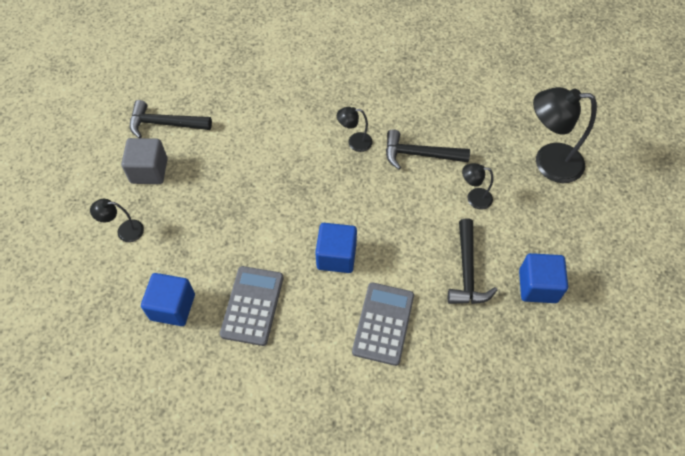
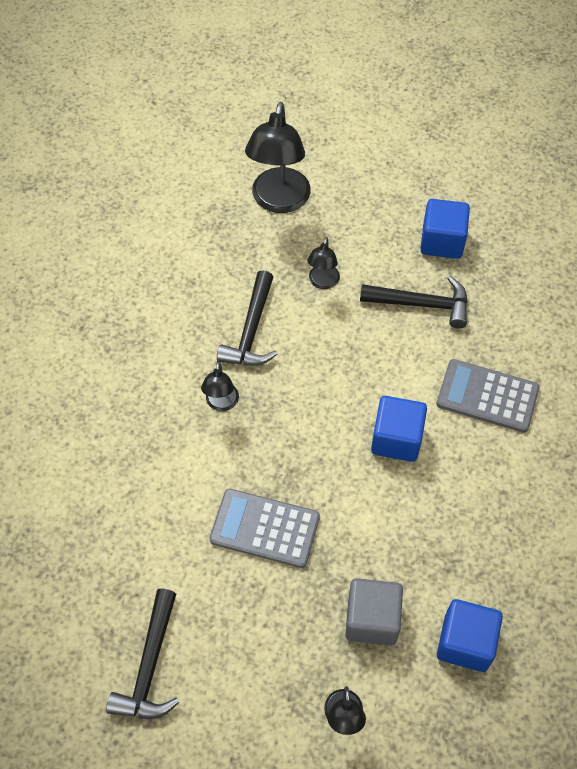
camera: 85 degrees left, 0 degrees up
(149, 171) = (238, 687): grey cube -> grey cube (372, 619)
(252, 305) = (463, 541): grey calculator -> grey calculator (265, 528)

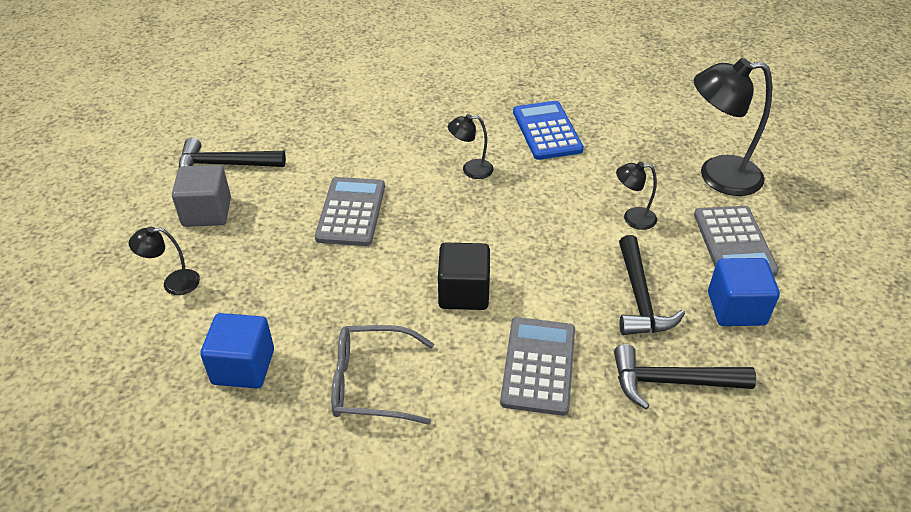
camera: 80 degrees right, 15 degrees down
(174, 321) = (547, 131): none -> blue calculator
(251, 331) = (555, 178): black hammer -> black hammer (671, 382)
(367, 218) = (734, 243): none -> grey calculator
(372, 619) = (266, 293): grey cube -> grey cube (207, 212)
(396, 439) = (463, 293): blue cube -> black cube
(494, 530) = (371, 383): none -> grey glasses

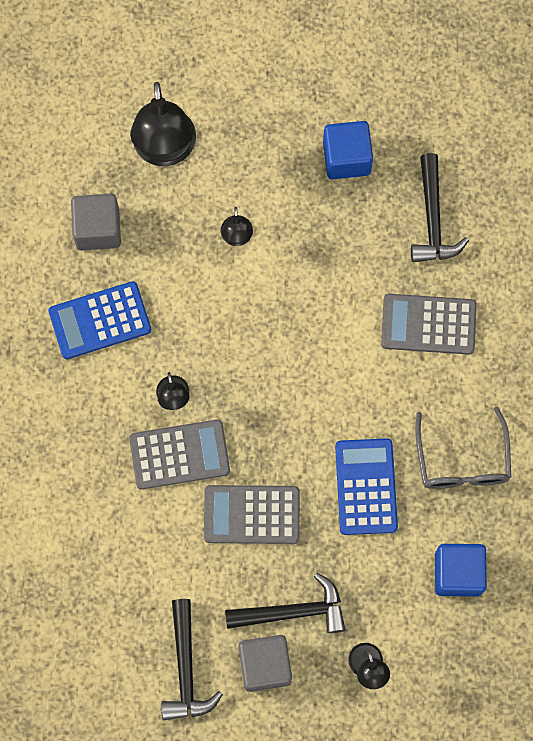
camera: 95 degrees left, 30 degrees up
(359, 296) = (366, 487): none -> blue calculator
(463, 293) = (352, 392): black cube -> none
(633, 133) = (98, 229): none -> grey cube
(640, 298) = (342, 238): black hammer -> black hammer (293, 611)
(734, 243) = (263, 148): grey calculator -> grey calculator (179, 454)

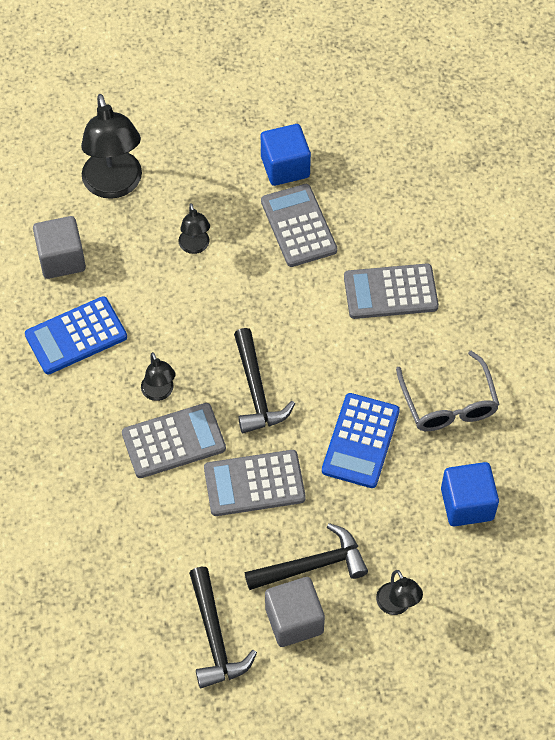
camera: 10 degrees left, 15 degrees down
(348, 231) = (298, 226): none -> grey calculator
(366, 487) = (361, 441): blue calculator -> blue calculator turned 150 degrees counterclockwise
(433, 219) = (375, 205): black hammer -> black hammer (256, 391)

